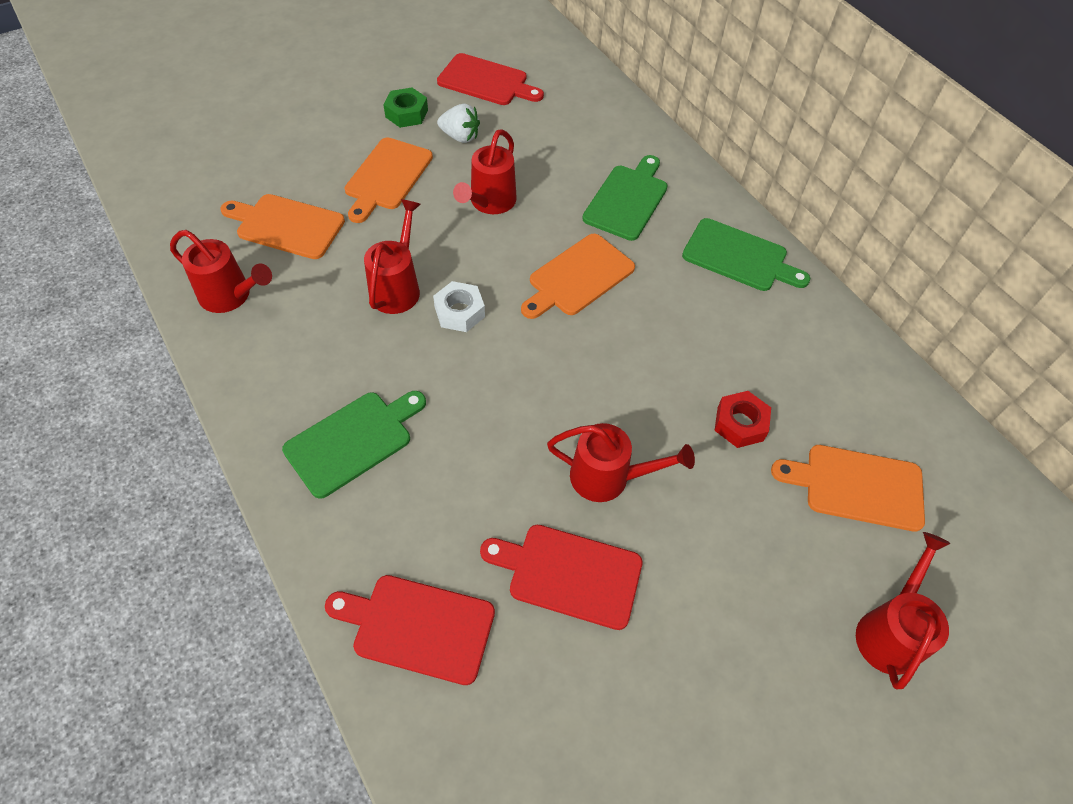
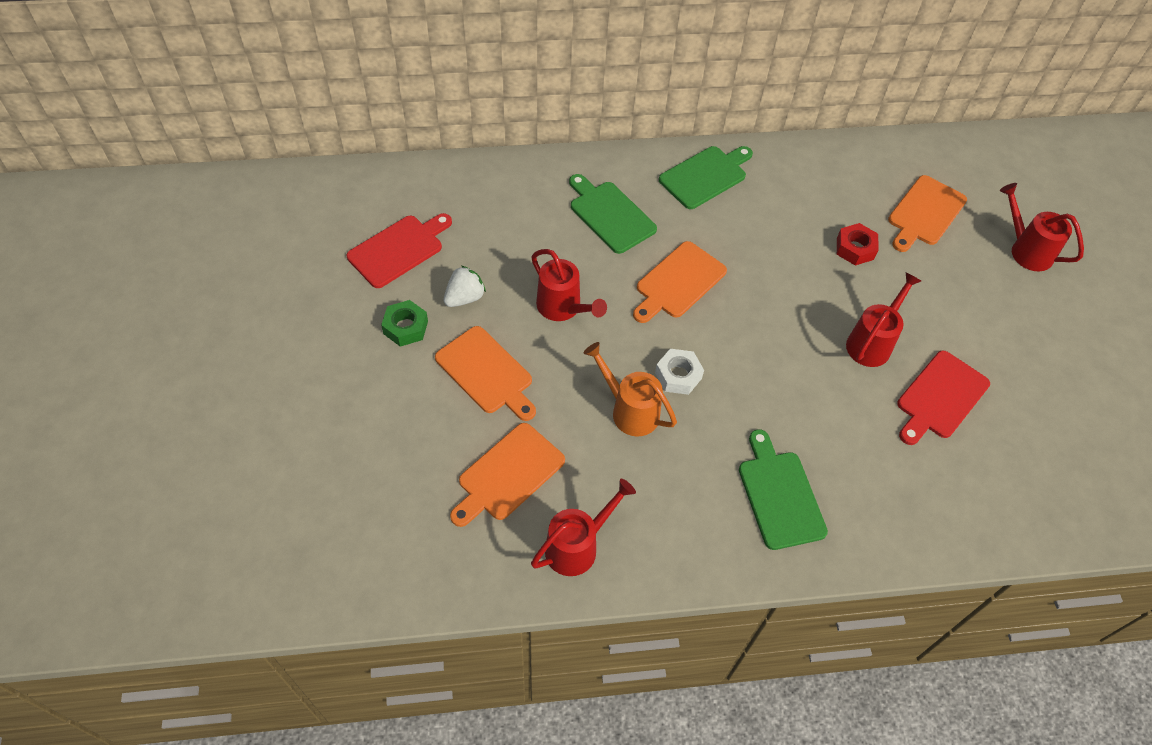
camera: 65 degrees left, 0 degrees up
(397, 287) = (629, 410): red watering can -> orange watering can
(418, 626) = (954, 503): red cutting board -> none
(578, 277) = (678, 282): orange cutting board -> orange cutting board turned 60 degrees clockwise

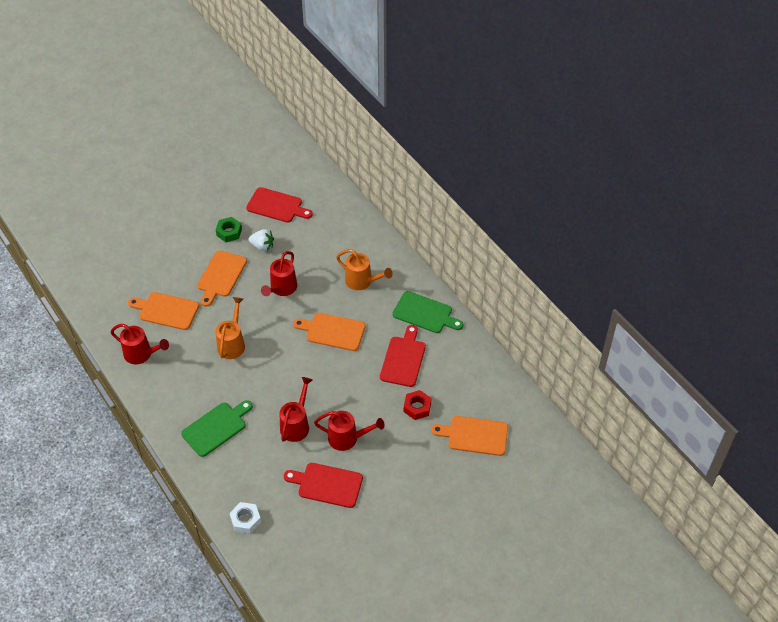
camera: 65 degrees right, 5 degrees down
(610, 215) = (362, 281): green cutting board -> orange watering can
(678, 375) = (267, 355): white nut -> white nut (245, 520)
(769, 228) = (403, 359): none -> red cutting board
(1026, 250) = (480, 501): red watering can -> red watering can (296, 424)

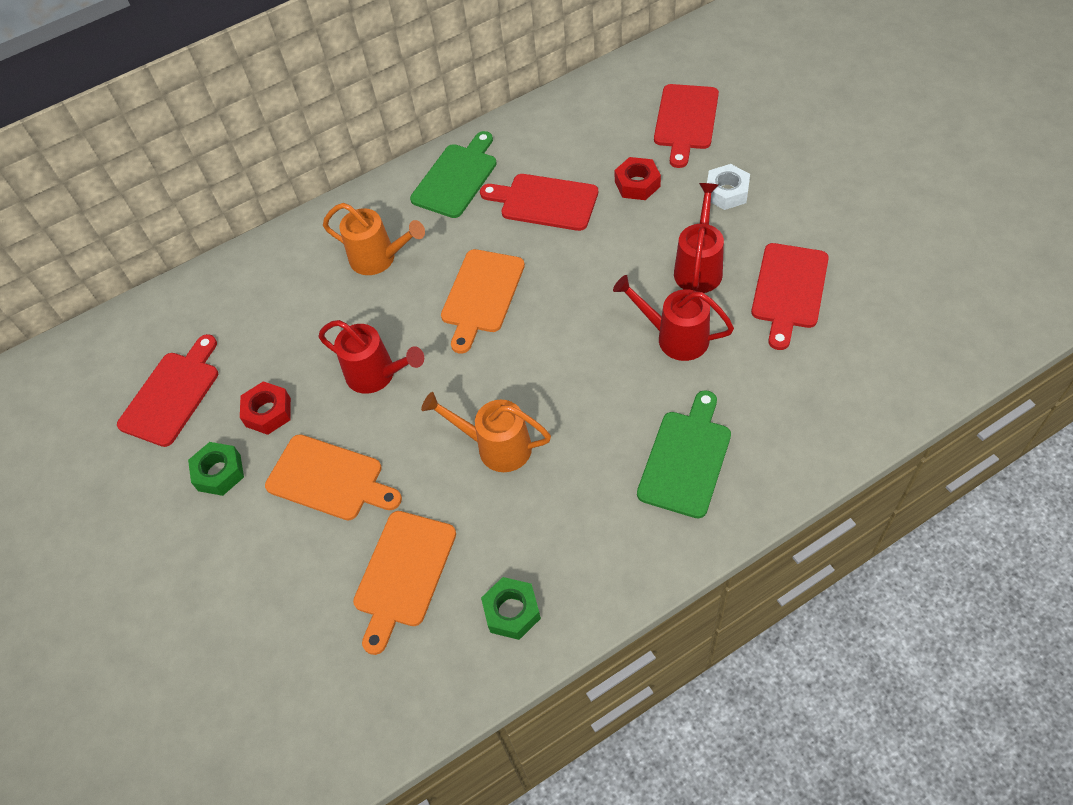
camera: 80 degrees left, 5 degrees up
(141, 354) = (512, 611): red watering can -> green nut
(216, 428) = (686, 459): green cutting board -> green cutting board turned 60 degrees clockwise
(245, 520) = (872, 399): white nut -> white nut (726, 192)
(262, 246) = (268, 412): white strawberry -> red nut
(362, 281) = (379, 259): orange watering can -> orange watering can turned 75 degrees clockwise
(474, 435) = (685, 120): orange cutting board -> red cutting board

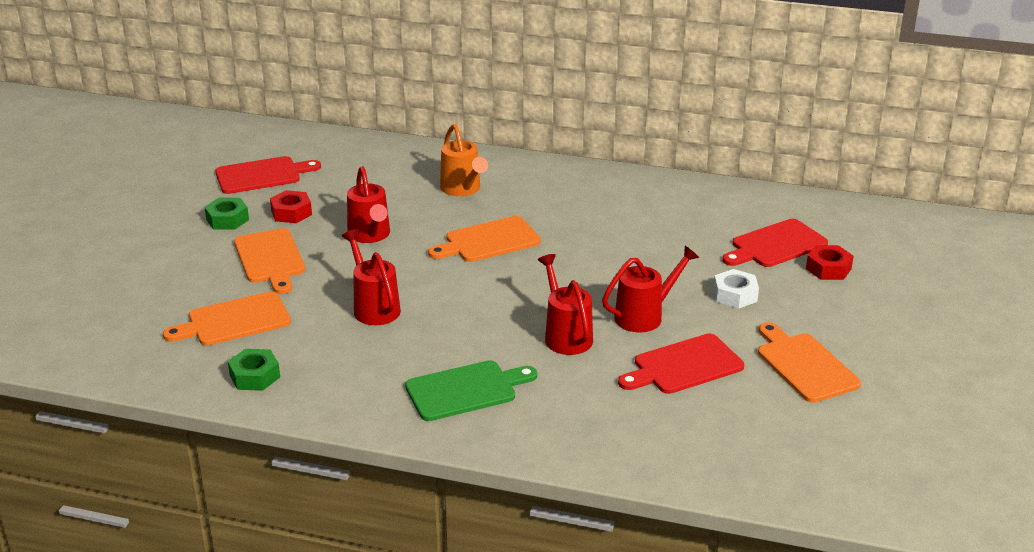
camera: 40 degrees right, 25 degrees down
(456, 178) = (573, 182): green cutting board -> none
(496, 446) = (374, 307): orange watering can -> red watering can
(545, 202) = (605, 225): red cutting board -> none
(637, 184) = (681, 254): red nut -> red nut (828, 269)
(855, 217) = (804, 365): none -> orange cutting board

